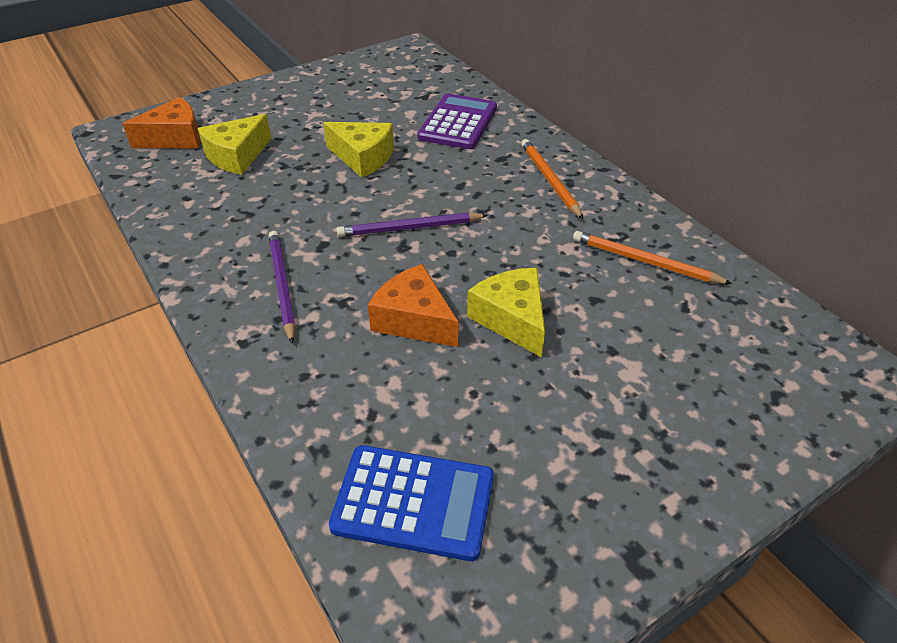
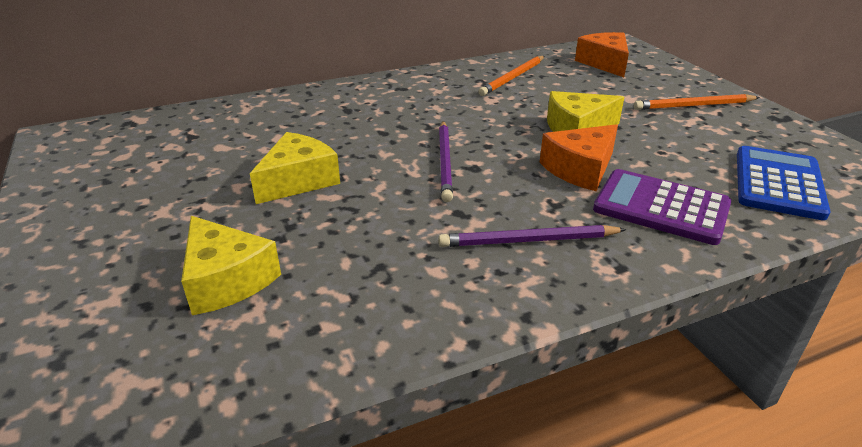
camera: 80 degrees left, 10 degrees down
(175, 138) = (114, 354): orange cheese -> orange cheese (604, 63)
(458, 123) = (266, 123): purple calculator -> purple calculator (661, 207)
(549, 180) = (395, 95): orange pencil -> orange pencil (694, 106)

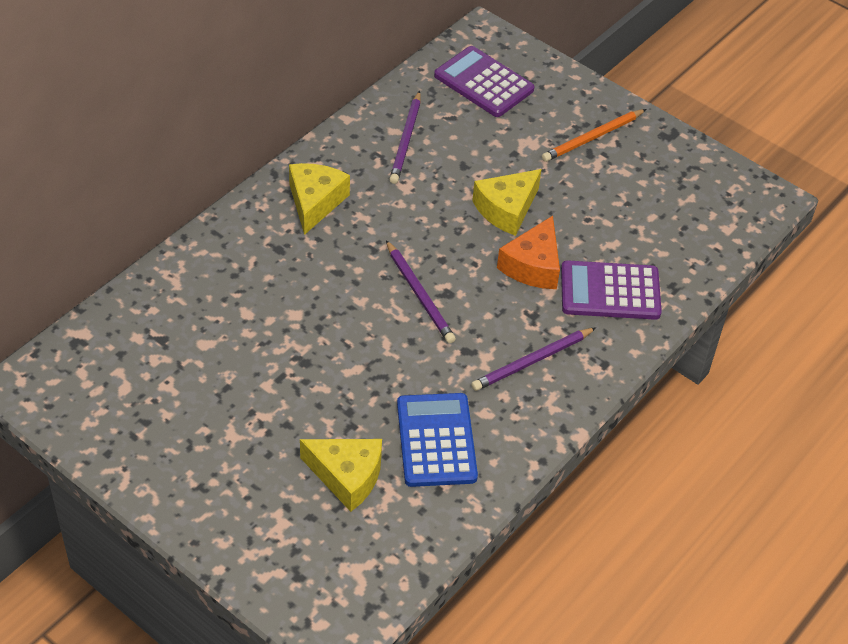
camera: 30 degrees left, 15 degrees up
(298, 180) = (313, 361): yellow cheese -> yellow cheese (315, 202)
(513, 78) = (406, 140): orange pencil -> purple pencil
(604, 63) = (483, 83): orange cheese -> purple calculator
(778, 183) = (685, 232): blue calculator -> blue calculator (436, 440)

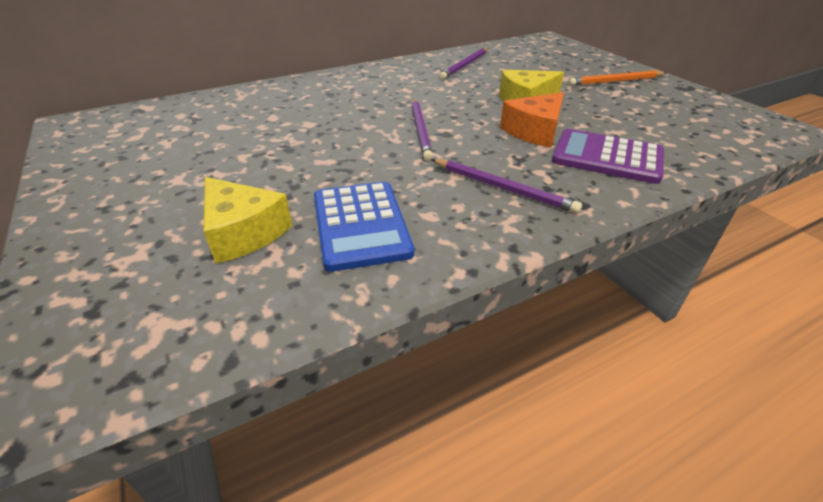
camera: 25 degrees right, 10 degrees down
(315, 202) = (377, 79): yellow cheese -> none
(436, 440) = (360, 225): blue calculator -> blue calculator turned 150 degrees clockwise
(483, 83) = (537, 53): purple calculator -> none
(532, 361) = (503, 188): purple pencil -> purple pencil turned 135 degrees counterclockwise

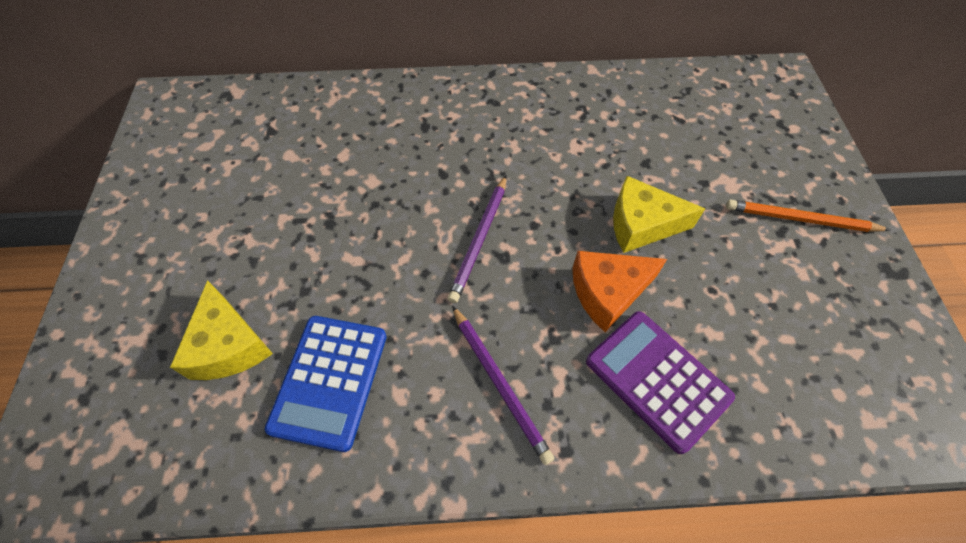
camera: 25 degrees right, 20 degrees up
(465, 65) = (620, 113): purple pencil -> none

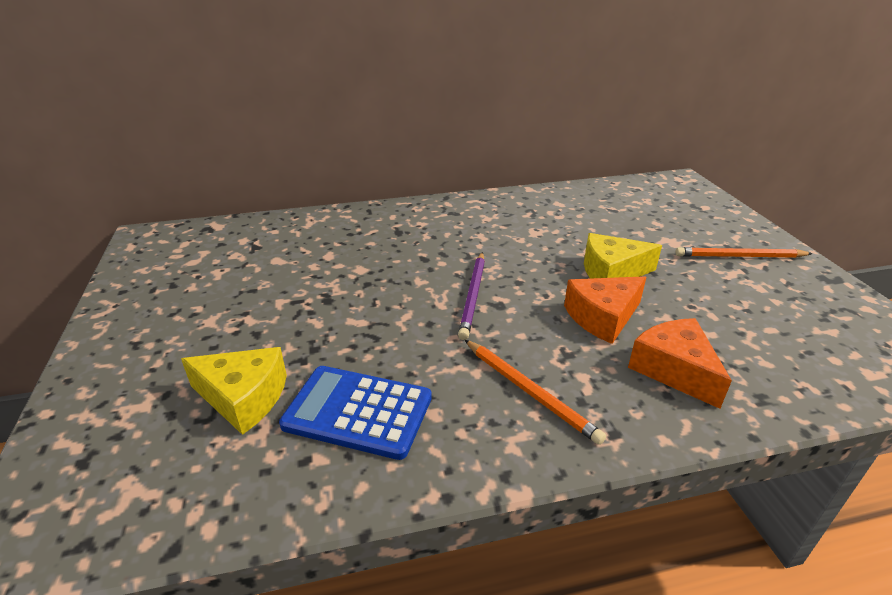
camera: 10 degrees left, 25 degrees down
(229, 345) = (244, 398): yellow cheese -> yellow cheese turned 45 degrees counterclockwise
(330, 381) = (358, 412): blue calculator -> blue calculator turned 105 degrees clockwise
(500, 383) = (530, 391): purple pencil -> orange pencil
(657, 379) = (674, 370): purple calculator -> orange cheese

